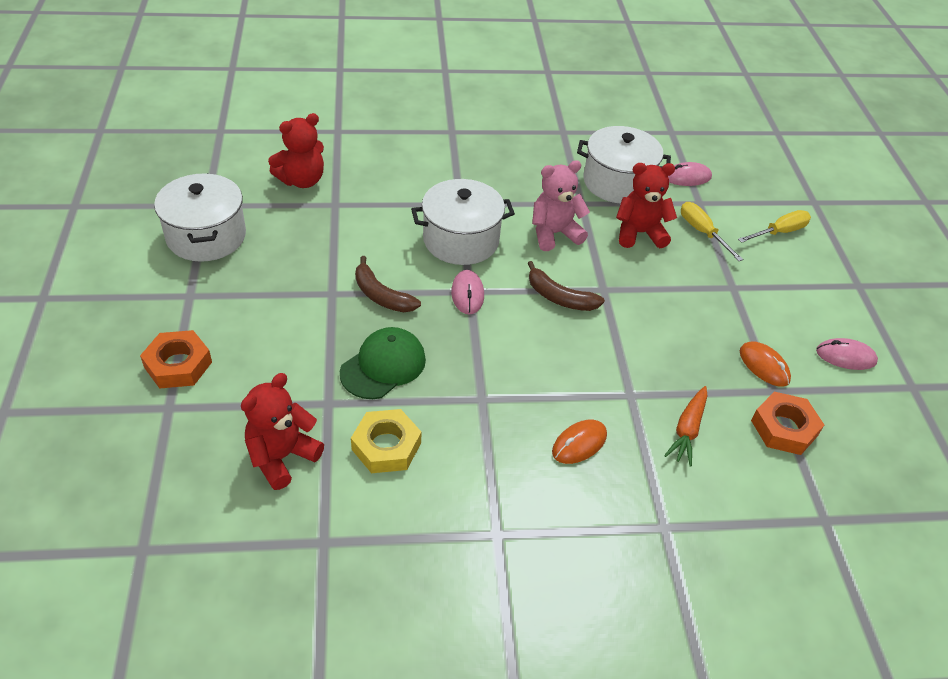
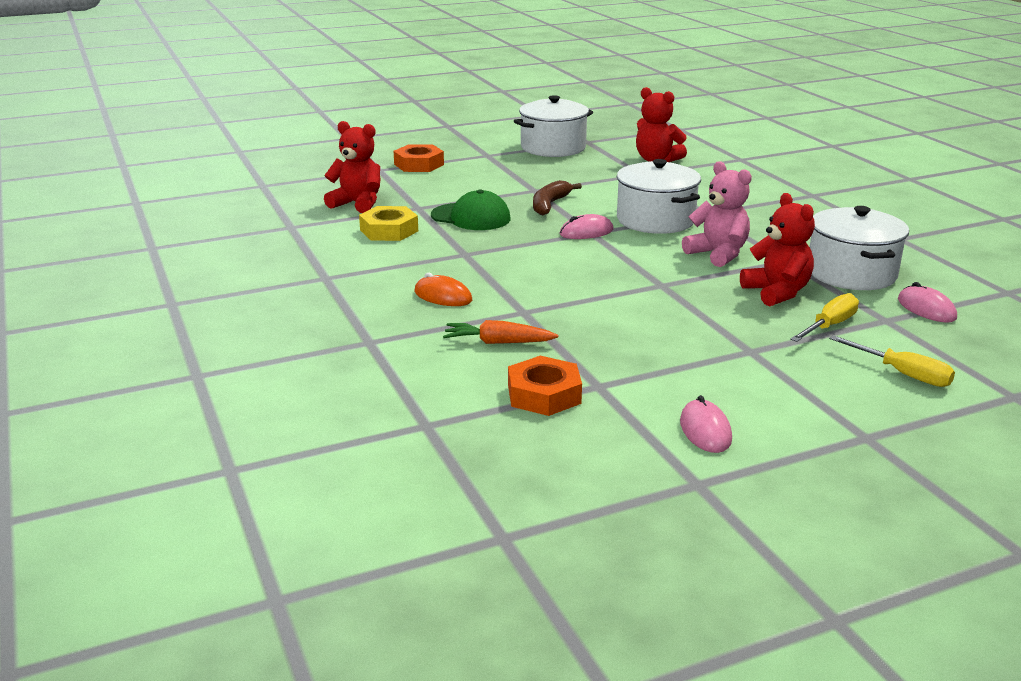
camera: 75 degrees right, 20 degrees down
(559, 297) = (626, 267): brown banana -> none
(764, 366) = (633, 377): orange mouse -> none

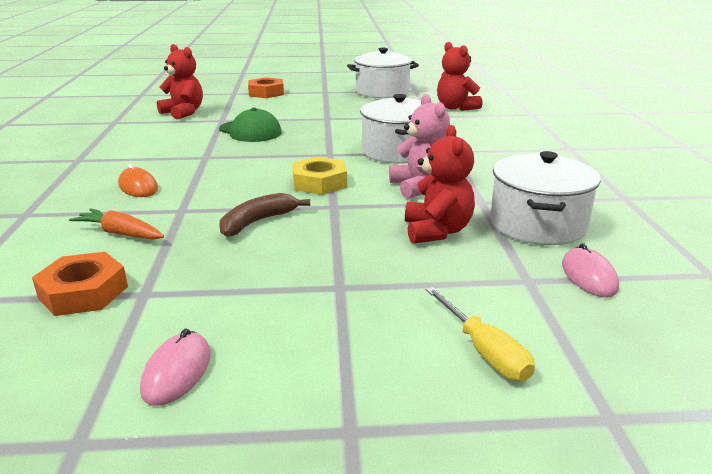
camera: 20 degrees right, 0 degrees up
(389, 230) = (176, 133): yellow nut -> yellow nut (319, 182)
(550, 204) = (325, 130): brown banana -> brown banana (258, 222)
(586, 232) = (326, 153): pink mouse -> none
(829, 326) = (455, 275): yellow screwdriver -> none

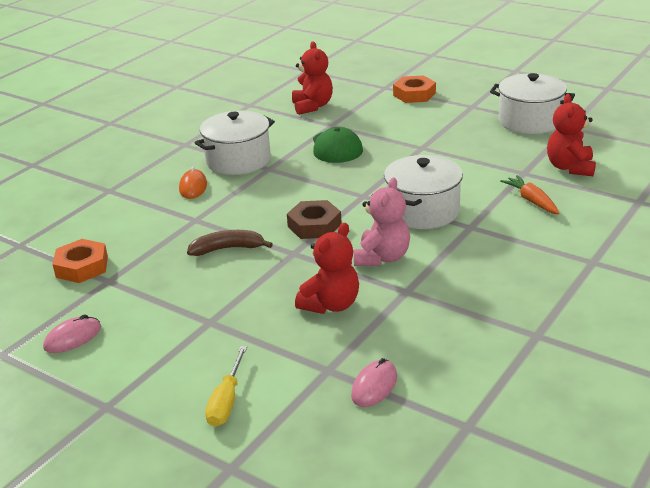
camera: 40 degrees right, 5 degrees up
(120, 233) = (141, 228): orange carrot -> orange carrot (531, 201)
(319, 182) = (314, 225): yellow nut -> brown nut
(537, 224) = (414, 329): white pot -> white pot (238, 160)

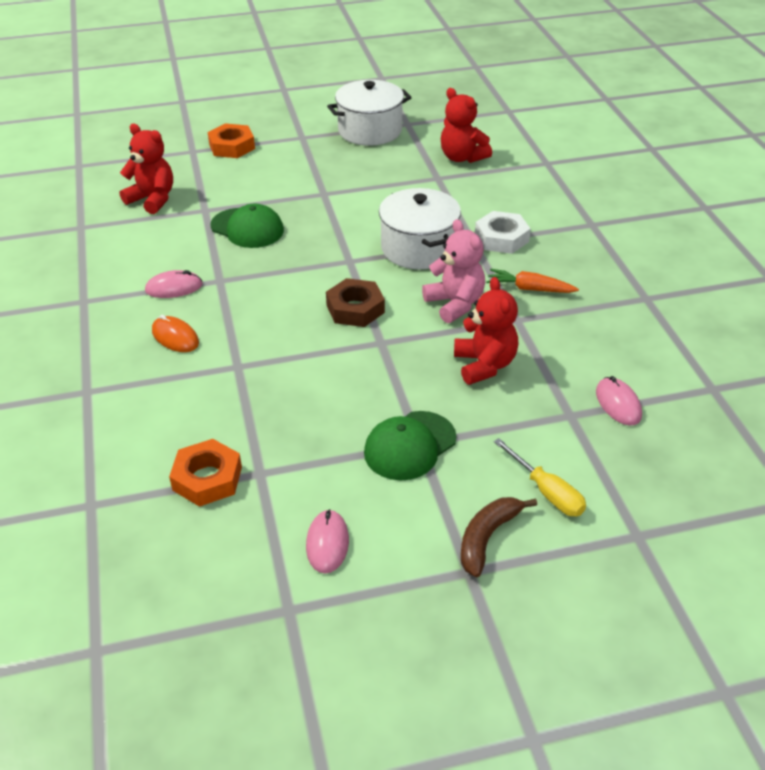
camera: 50 degrees left, 10 degrees up
(202, 319) = (409, 446): none -> green cap
(228, 249) = (318, 373): brown banana -> brown banana (488, 537)
(238, 160) = (174, 288): white pot -> pink mouse
(497, 235) = (501, 238): none -> white nut
(531, 201) = (480, 198): orange carrot -> orange carrot (529, 289)

